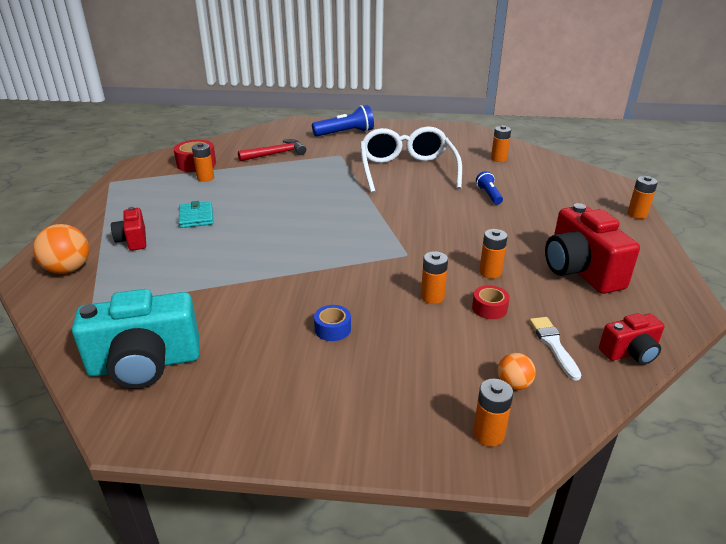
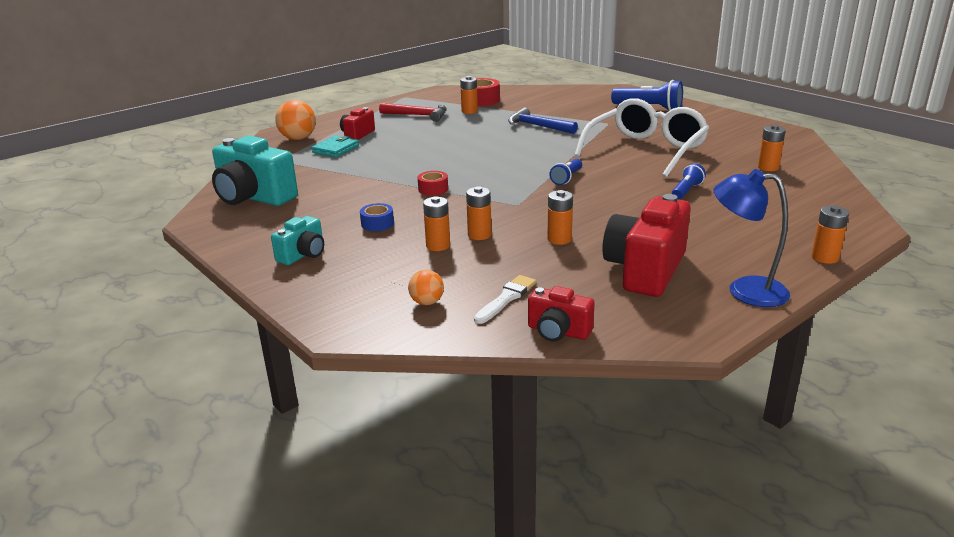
camera: 45 degrees right, 5 degrees down
(196, 217) = (418, 133): turquoise wallet -> turquoise wallet (336, 149)
(276, 154) = (554, 109): red hammer -> red hammer (418, 115)
(291, 175) = (537, 126): none -> blue hammer
(326, 401) = (303, 255): none -> turquoise camera
(399, 215) = (567, 178): none -> blue flashlight
(488, 434) = (356, 314): orange battery -> orange battery (438, 246)
(489, 308) = (507, 258): red tape -> red tape (433, 189)
(648, 258) = (745, 290): none -> blue lamp

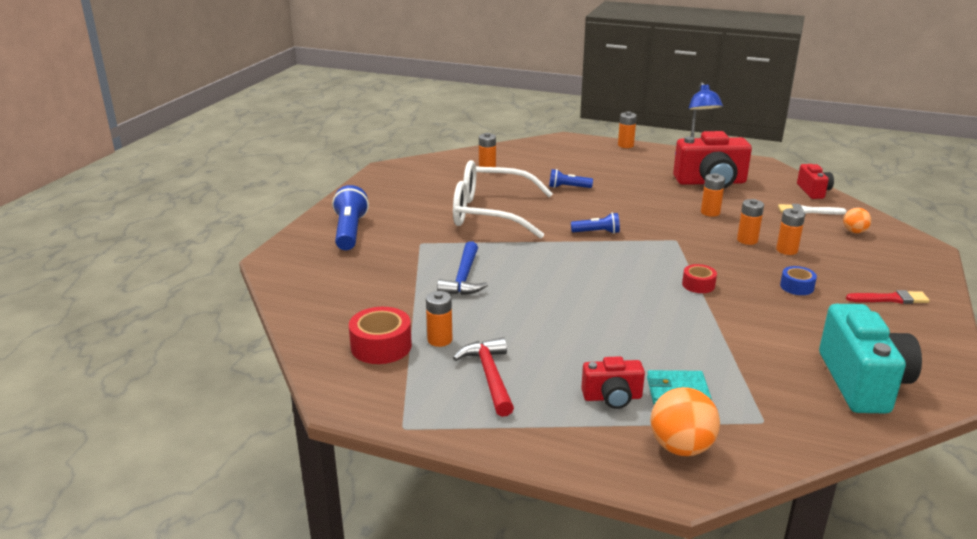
camera: 120 degrees left, 0 degrees up
(303, 255) = (890, 299): turquoise camera -> red brush

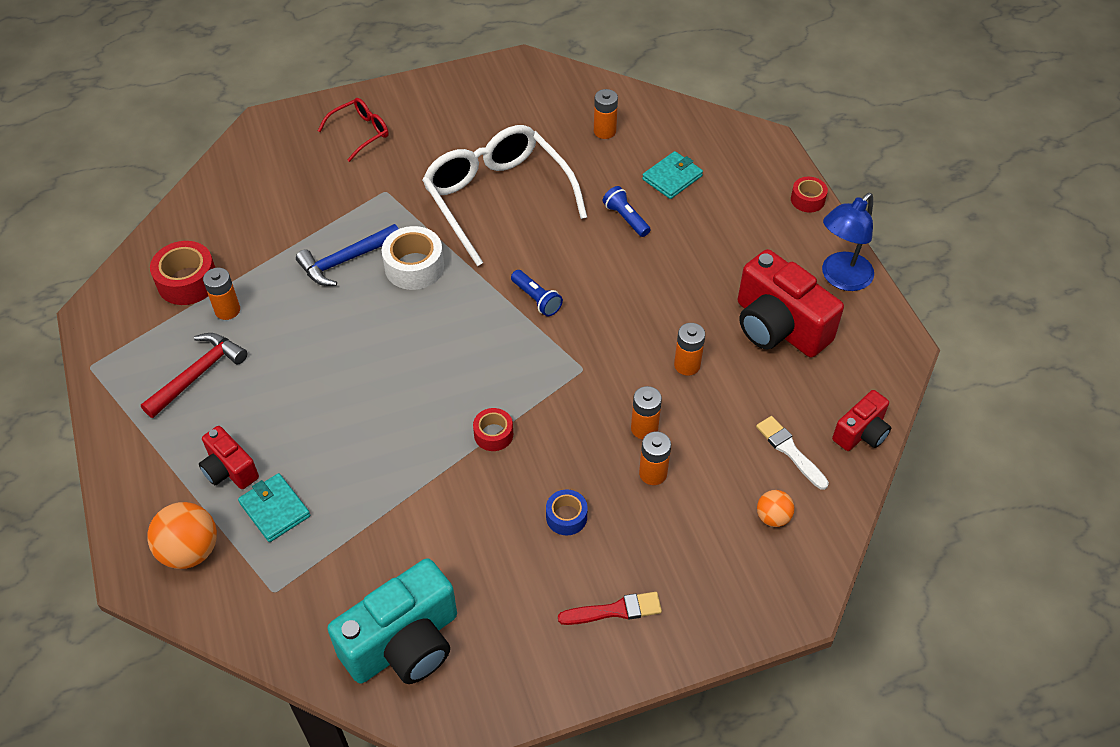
camera: 50 degrees right, 25 degrees up
(350, 231) = (360, 132): blue flashlight -> red glasses
(508, 258) = (414, 267): none -> white tape
(555, 166) = (672, 178): none -> turquoise wallet
(625, 145) = (807, 200): orange battery -> red tape
(890, 299) = (615, 610): red brush -> red brush turned 60 degrees counterclockwise

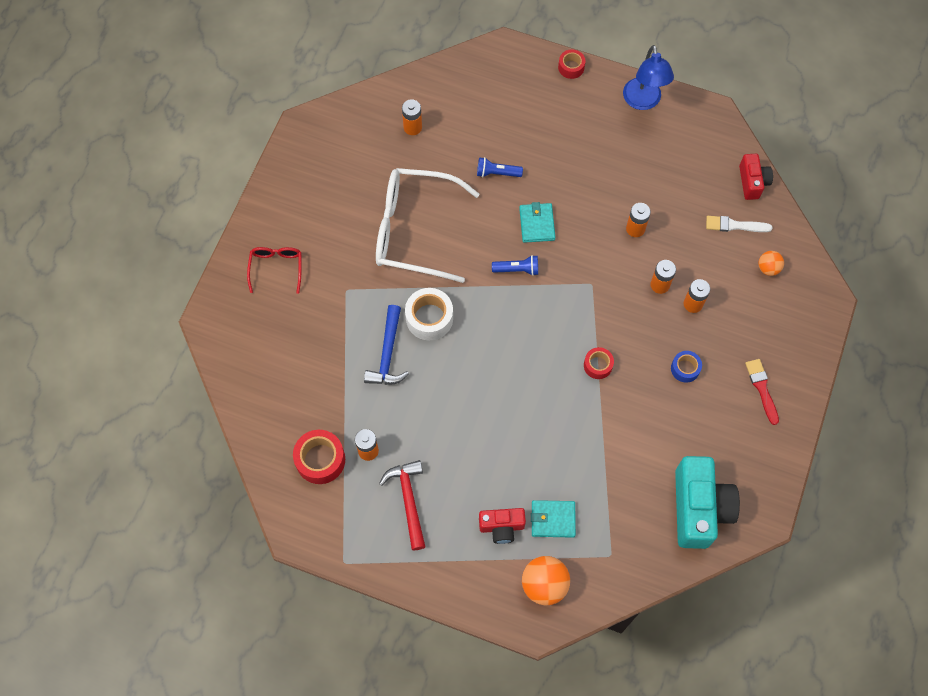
camera: 50 degrees left, 15 degrees up
(615, 610) = (762, 388): red brush -> red brush turned 45 degrees counterclockwise
(672, 178) = (487, 122): turquoise wallet -> turquoise wallet (537, 224)
(778, 327) = (649, 161): red camera -> none

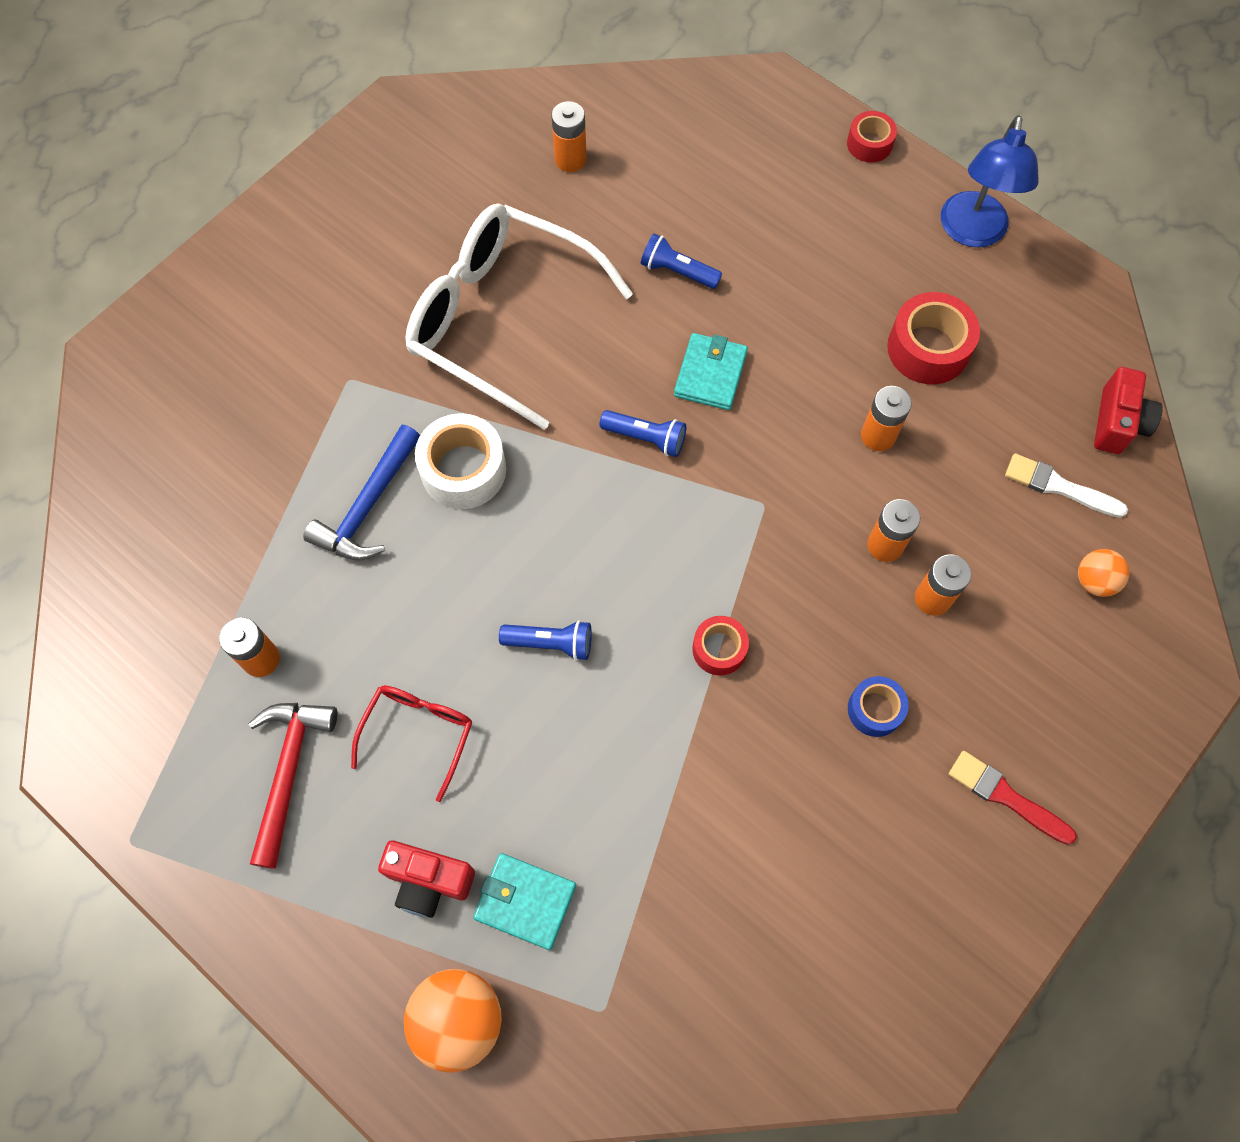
camera: 20 degrees right, 0 degrees up
(276, 268) = (255, 308): red glasses -> red glasses (419, 733)
(320, 460) = (175, 646): red tape -> red tape (928, 348)
(512, 391) = (550, 643): none -> blue flashlight
(699, 508) = (803, 982): turquoise camera -> none
(762, 388) = (1005, 796): red brush -> red brush turned 60 degrees counterclockwise

